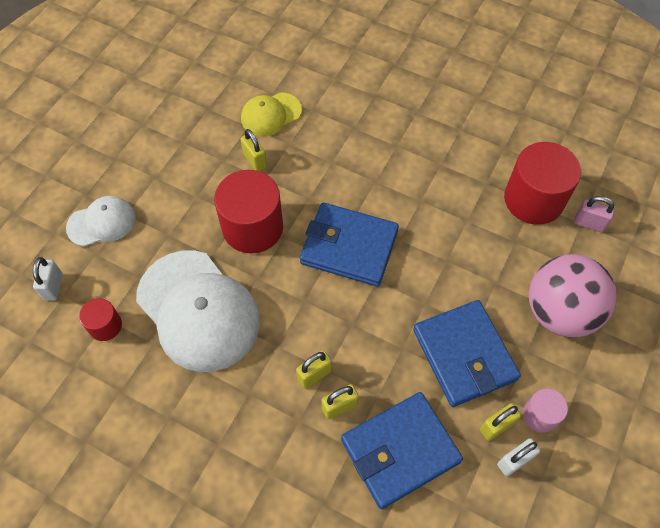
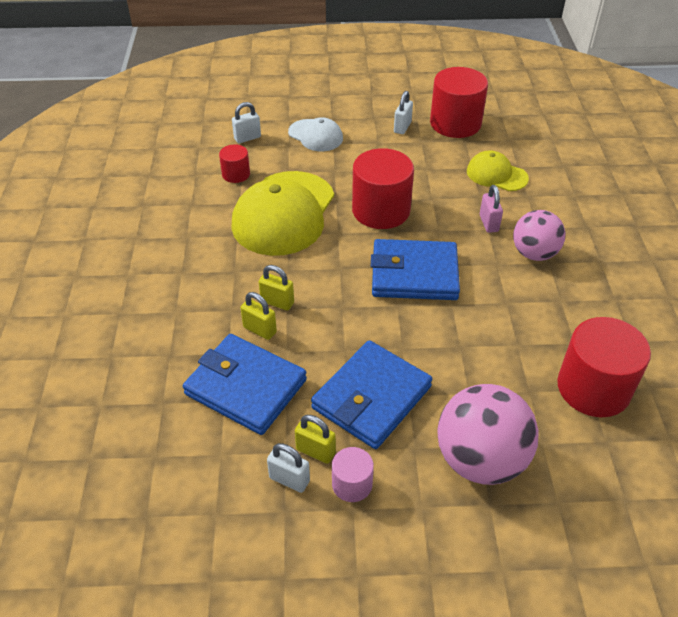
camera: 60 degrees right, 15 degrees down
(149, 144) = (402, 127): none -> white padlock
(178, 101) = (455, 123): none -> red cylinder
(198, 310) = (284, 213): white cap -> yellow cap
(255, 160) = (443, 185): yellow padlock -> none
(349, 247) = (414, 274): blue wallet -> blue wallet turned 75 degrees counterclockwise
(381, 149) = (534, 253): none -> pink ball
(589, 223) = (611, 448): pink padlock -> pink padlock (488, 223)

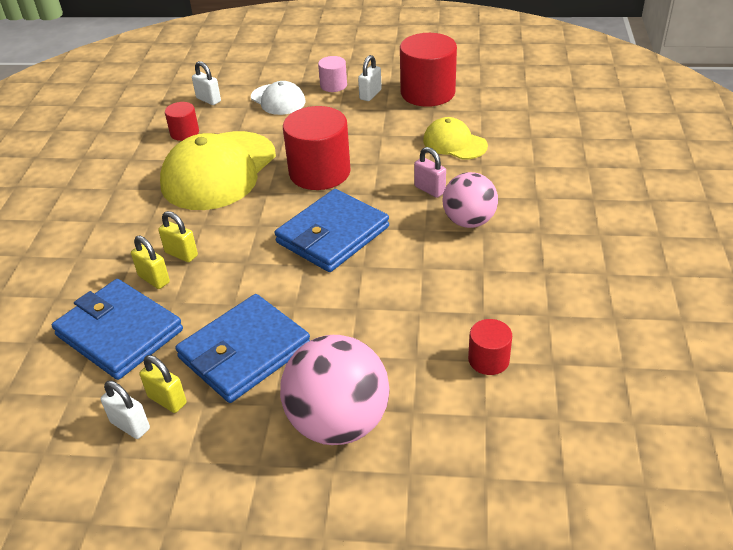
camera: 10 degrees right, 5 degrees down
(247, 138) = (208, 100): white padlock -> white padlock turned 60 degrees clockwise
(352, 484) = (193, 436): pink cylinder -> pink cylinder (333, 85)
(414, 274) = (332, 235): blue wallet -> blue wallet turned 60 degrees counterclockwise
(488, 223) = (429, 190): pink padlock -> pink padlock turned 45 degrees counterclockwise
(593, 388) = (488, 360): red cylinder -> red cylinder, size x0.51

